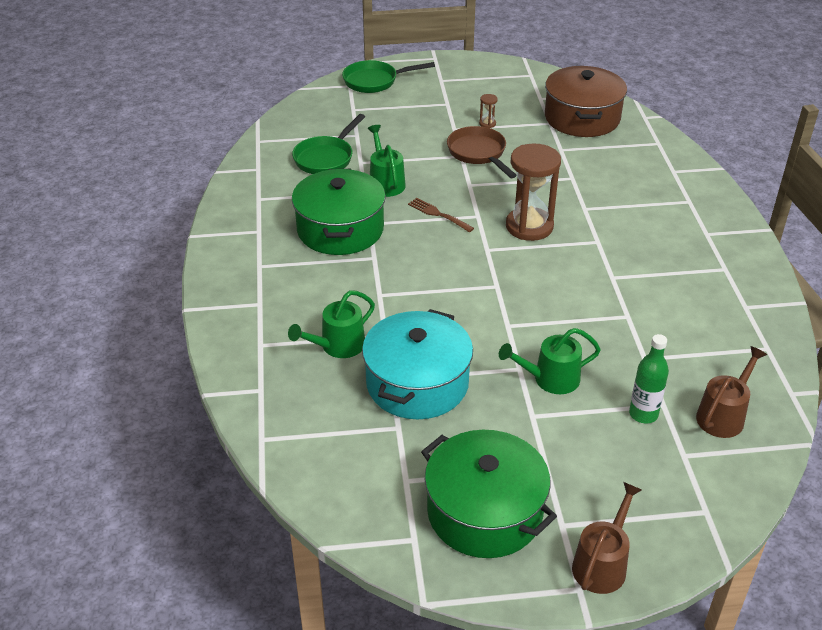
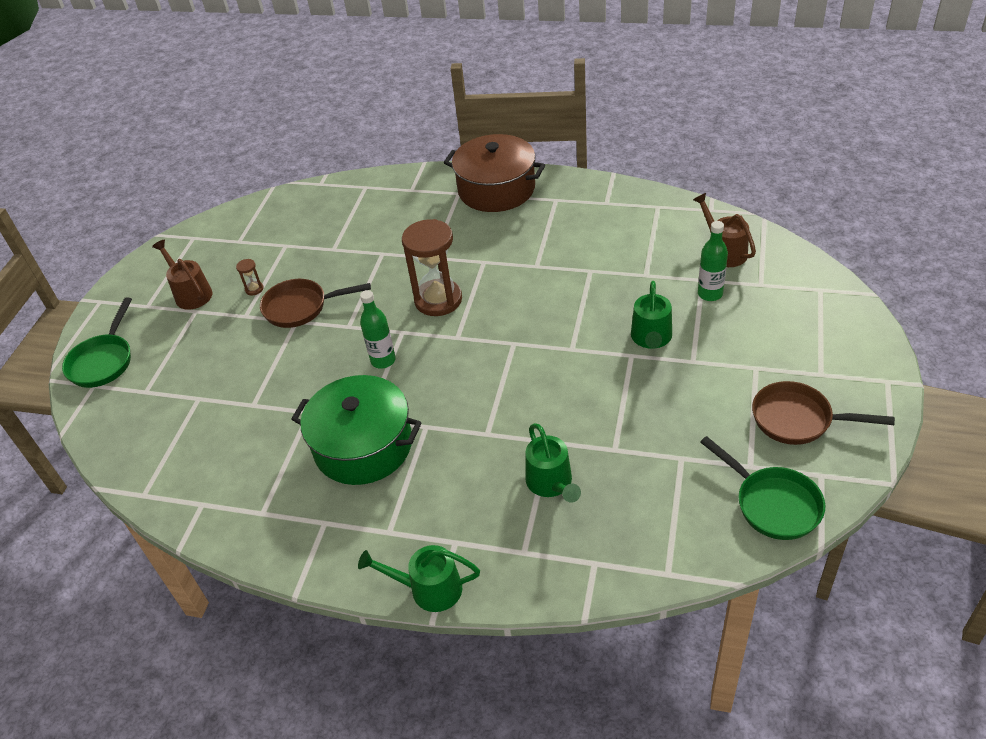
camera: 65 degrees left, 5 degrees up
(326, 158) = (224, 434): green pan -> green pan (773, 504)
(385, 182) = (303, 391): green watering can -> green watering can (429, 589)
(417, 383) = (627, 431): turquoise pot -> none
(438, 214) = (383, 360): brown fork -> green bottle
(484, 512) = (798, 419): green pot -> brown pan
(582, 118) = (293, 222): brown pot -> brown pot (496, 189)
(602, 564) = (864, 361): brown watering can -> brown watering can (191, 293)

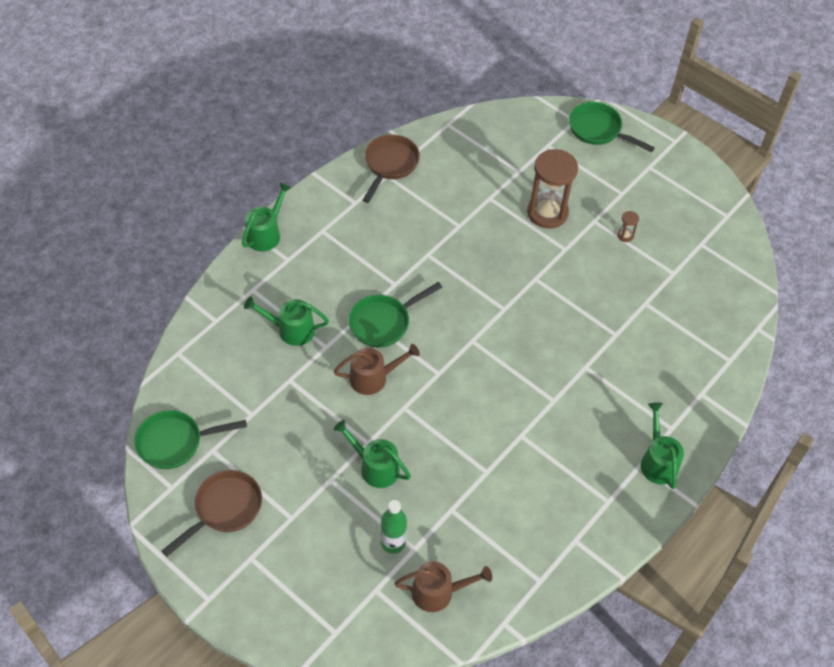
camera: 110 degrees right, 10 degrees up
(191, 293) = (647, 196): brown watering can -> brown watering can (373, 378)
(301, 307) = (580, 257): brown pan -> brown pan (390, 165)
(363, 446) = (404, 244): green pot -> none
(383, 360) = (480, 285): green bottle -> none
(438, 300) = (526, 347): brown hourglass -> brown hourglass (547, 212)
(483, 411) = (383, 322): none -> green pan
(496, 189) = (657, 461): brown pot -> green watering can

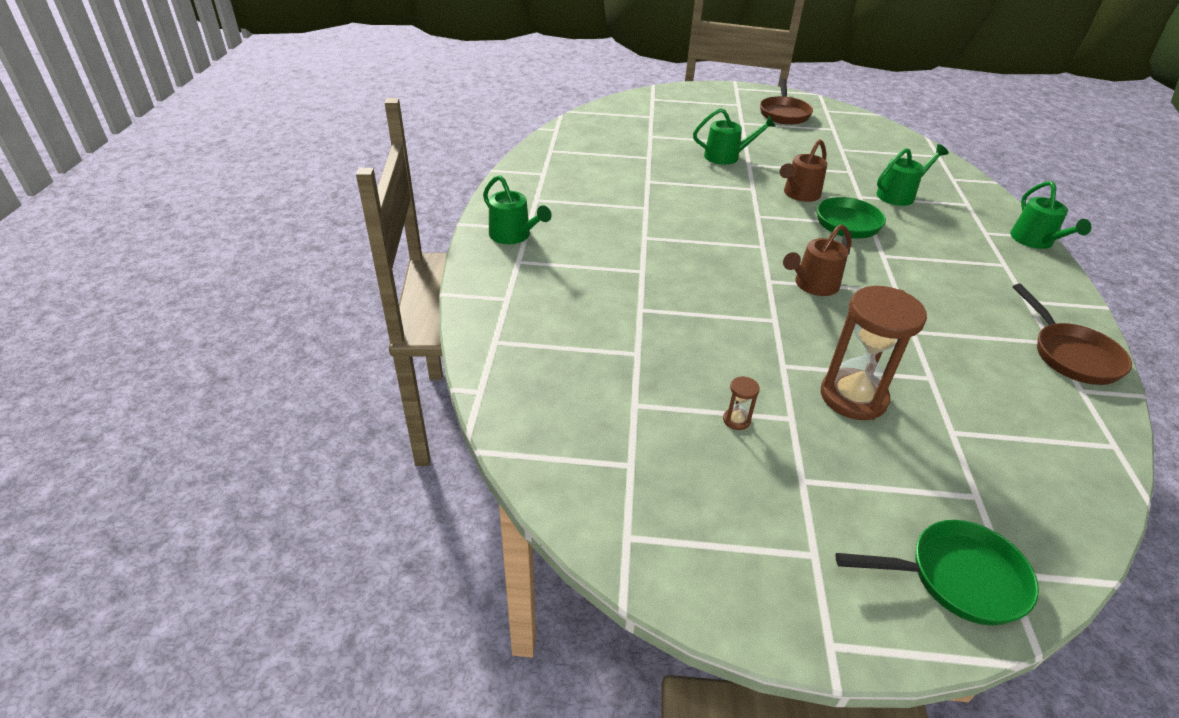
camera: 145 degrees right, 15 degrees down
(175, 442) = (859, 124): green pan -> none
(393, 542) = (667, 134): green bottle -> none
(438, 592) = (612, 127): brown watering can -> brown watering can (813, 285)

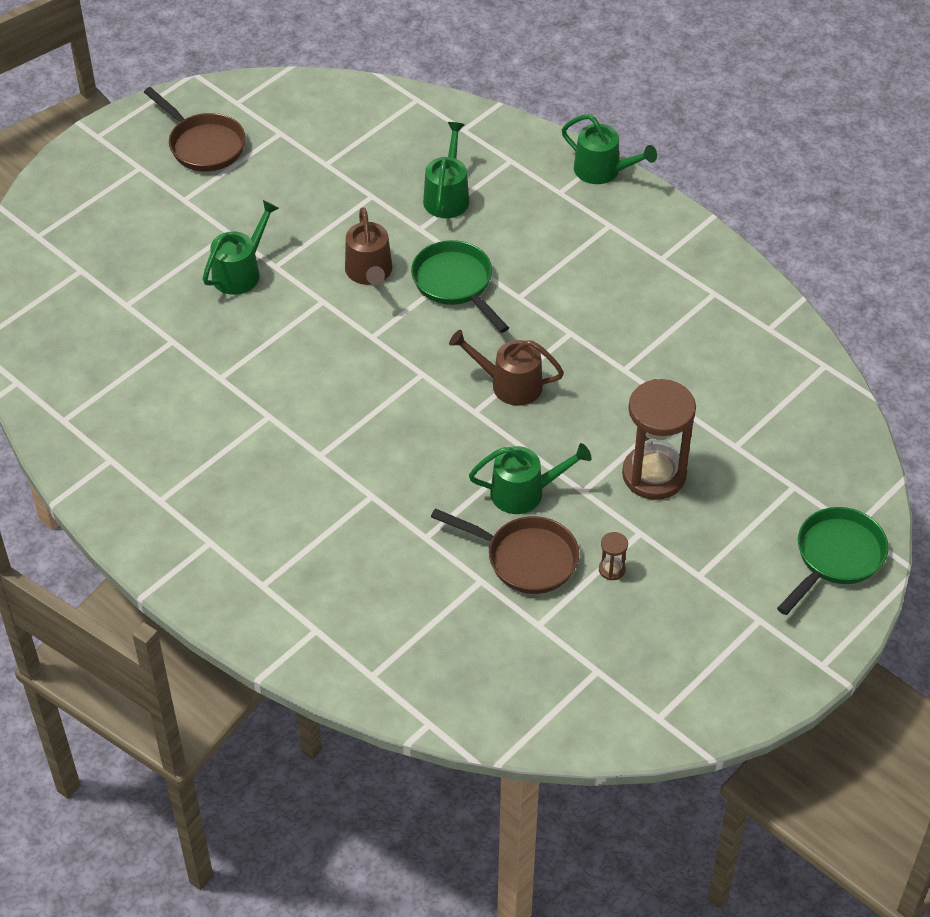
camera: 50 degrees left, 10 degrees up
(513, 235) = (212, 562): green watering can -> green watering can (524, 492)
(813, 285) = (509, 384): brown watering can -> brown watering can turned 105 degrees clockwise
(1071, 355) = (735, 296): brown pan -> brown pan (525, 558)

